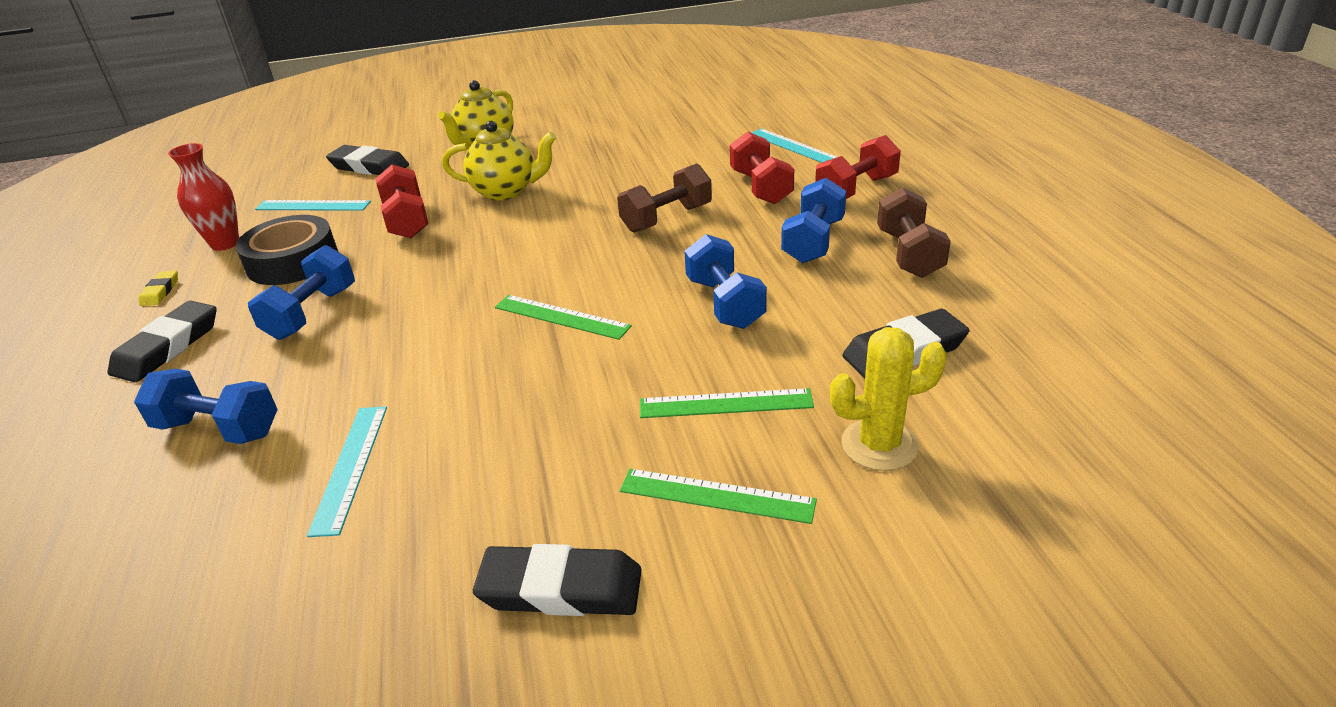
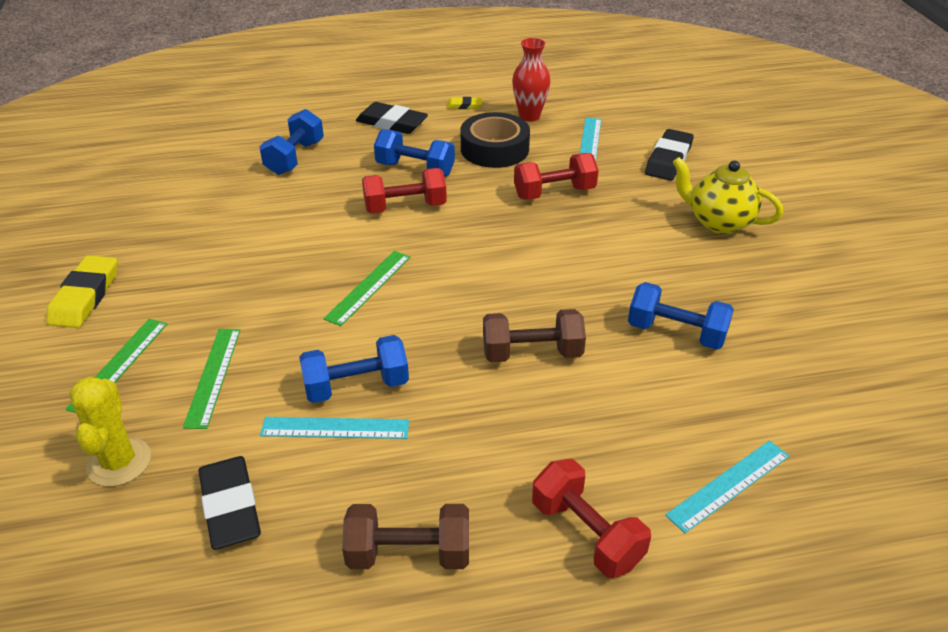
camera: 90 degrees right, 5 degrees up
(350, 467) = (233, 209): turquoise ruler -> turquoise ruler (335, 428)
(506, 191) = (608, 243): yellow teapot -> none
(560, 588) = (85, 296): black eraser -> yellow eraser
(666, 218) = (532, 353): brown dumbbell -> brown dumbbell turned 60 degrees counterclockwise
(760, 187) = (601, 437): red dumbbell -> red dumbbell (405, 207)
(813, 241) = (458, 468): blue dumbbell -> blue dumbbell (676, 333)

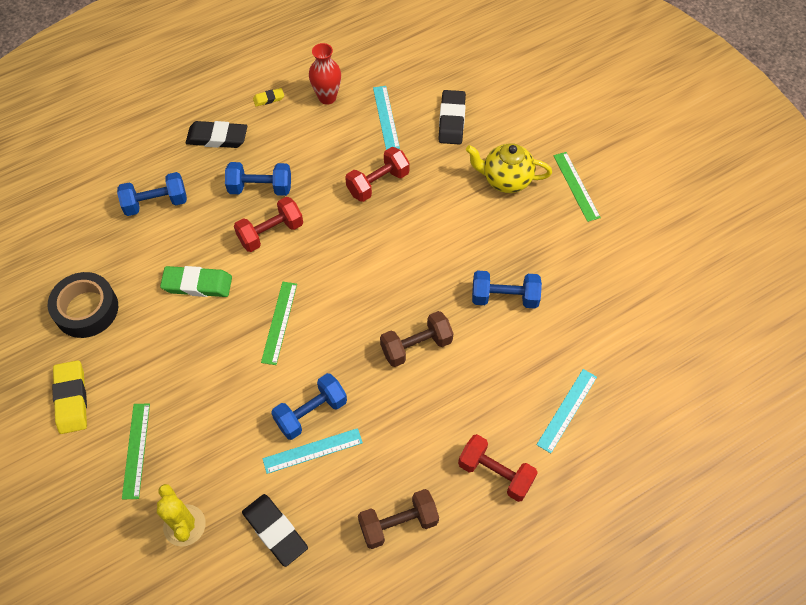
camera: 20 degrees left, 20 degrees up
(213, 376) = (209, 437): green ruler -> green ruler (576, 186)
(295, 158) = (156, 203): blue dumbbell -> blue dumbbell turned 75 degrees clockwise
(295, 231) = (197, 284): none -> green eraser
(494, 149) = (314, 146): black tape -> black tape (86, 309)

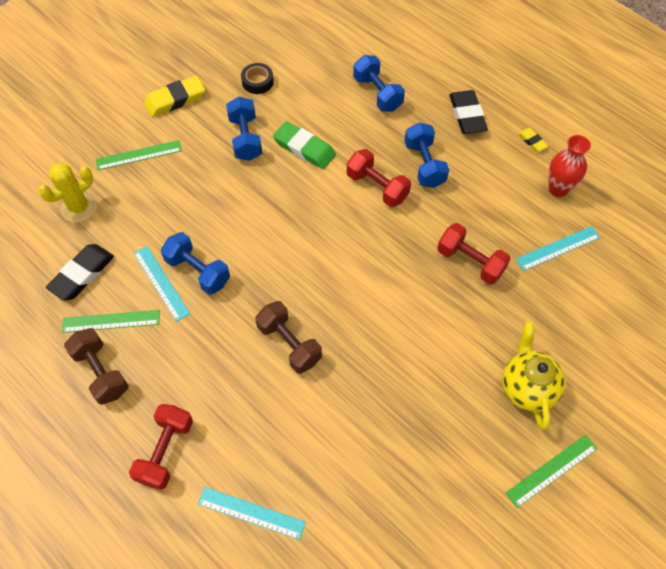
camera: 75 degrees right, 0 degrees up
(86, 309) = (257, 82): black tape -> black tape, size x0.58
(197, 284) = (304, 148): green eraser -> green eraser turned 45 degrees counterclockwise
(279, 322) = (283, 221): green ruler -> green ruler (111, 321)
(451, 120) = (585, 313): black eraser -> none
(504, 297) = (372, 418): blue dumbbell -> blue dumbbell (245, 138)

